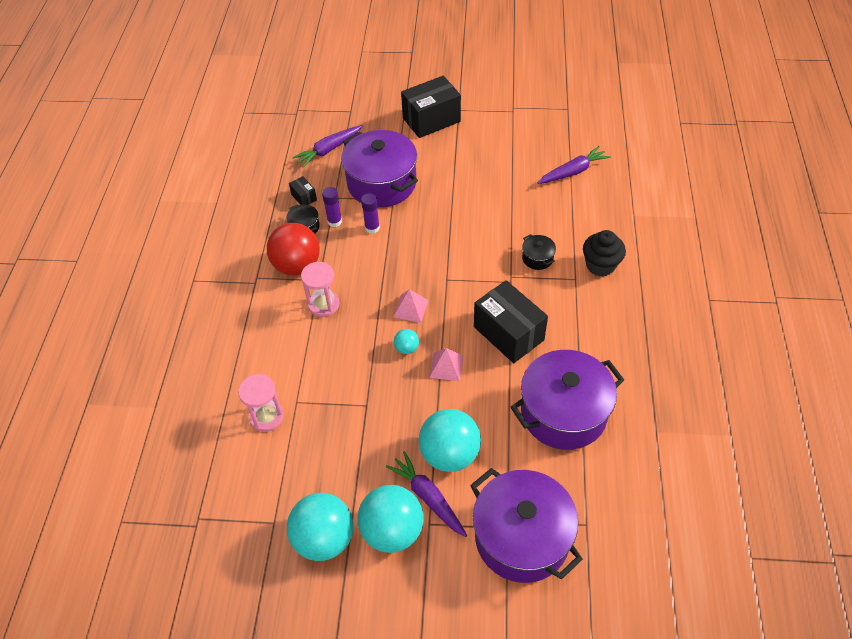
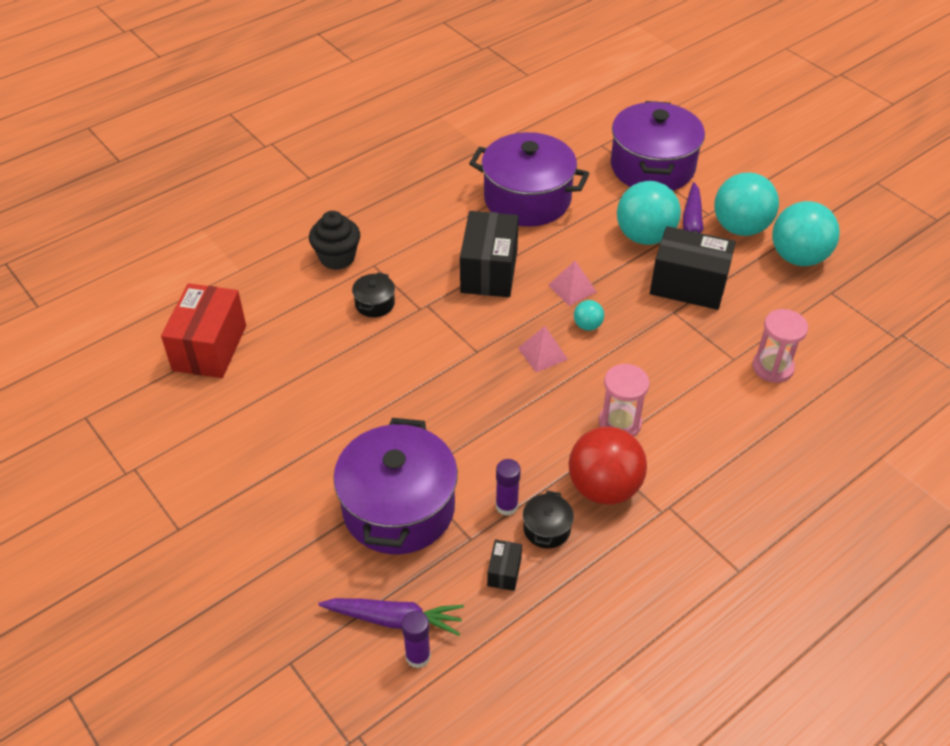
camera: 135 degrees left, 5 degrees down
(372, 228) = (477, 462): purple glue stick -> purple glue stick (418, 656)
(431, 120) = (226, 545): black box -> black box (688, 285)
(573, 171) = (210, 348): purple carrot -> red box

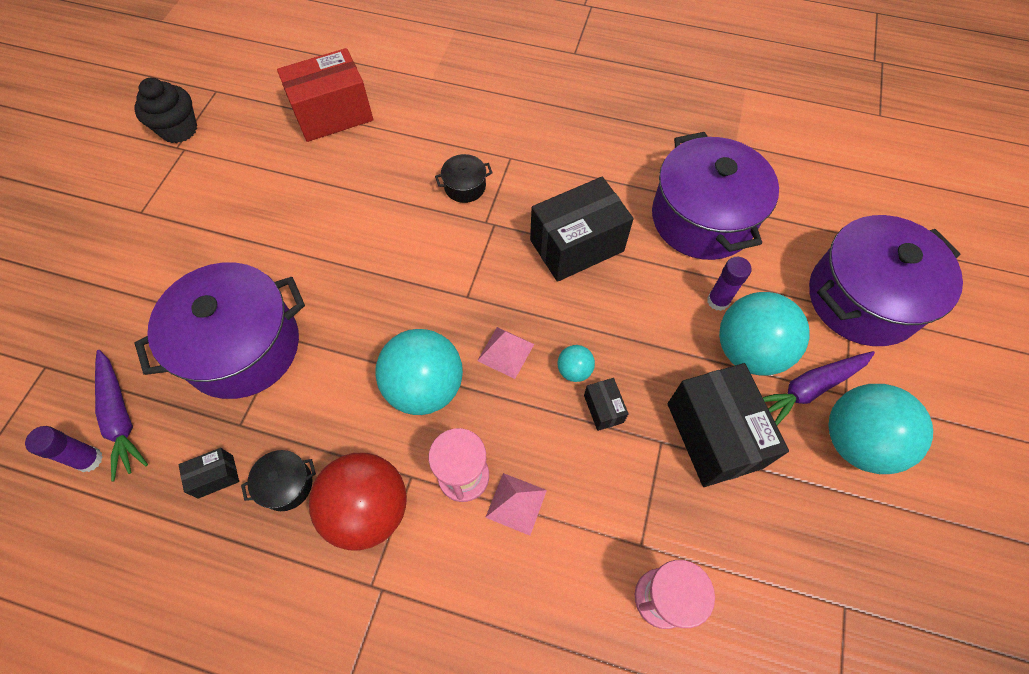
camera: 55 degrees right, 15 degrees up
(337, 258) = (497, 129): black cupcake -> black cupcake (179, 129)
(506, 506) = (294, 433): purple glue stick -> purple glue stick (718, 301)
(572, 288) = (614, 327): pink pyramid -> pink pyramid (516, 503)
(628, 326) = (603, 409): none -> black box
(798, 257) = (869, 534): turquoise ball -> turquoise ball (425, 387)

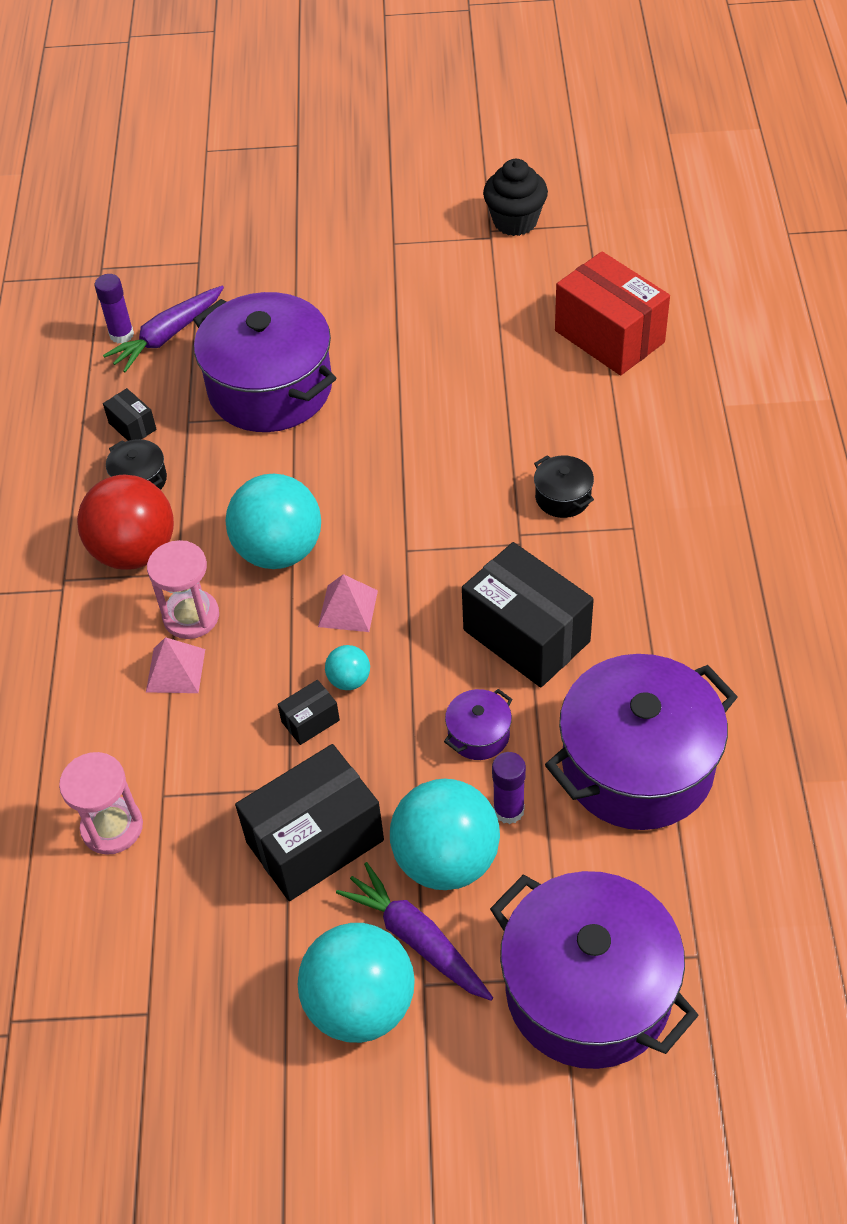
camera: 75 degrees right, 10 degrees down
(651, 300) = (478, 734): none -> purple pot

